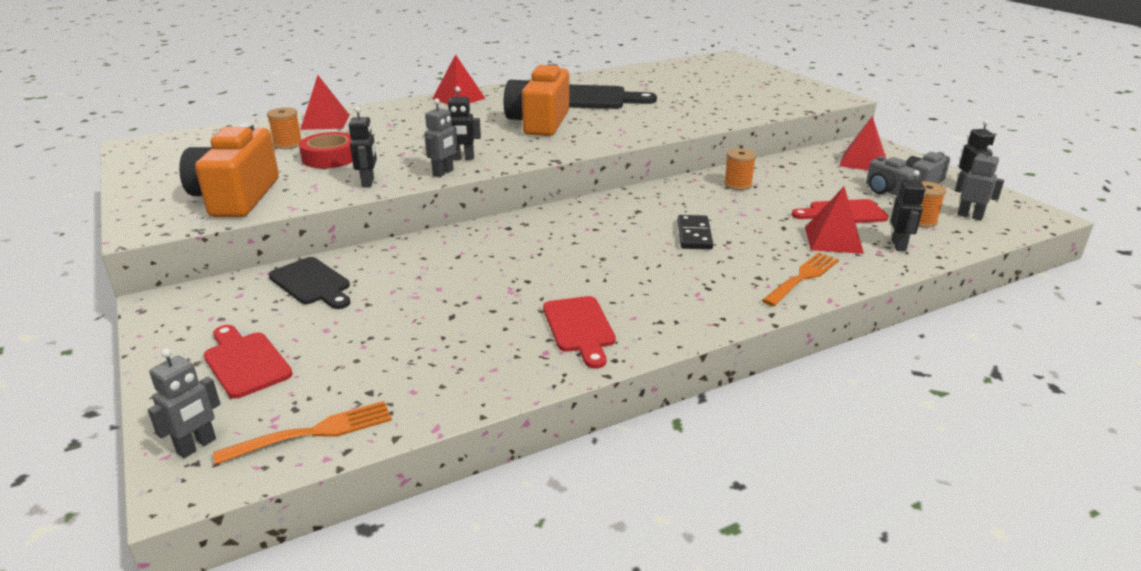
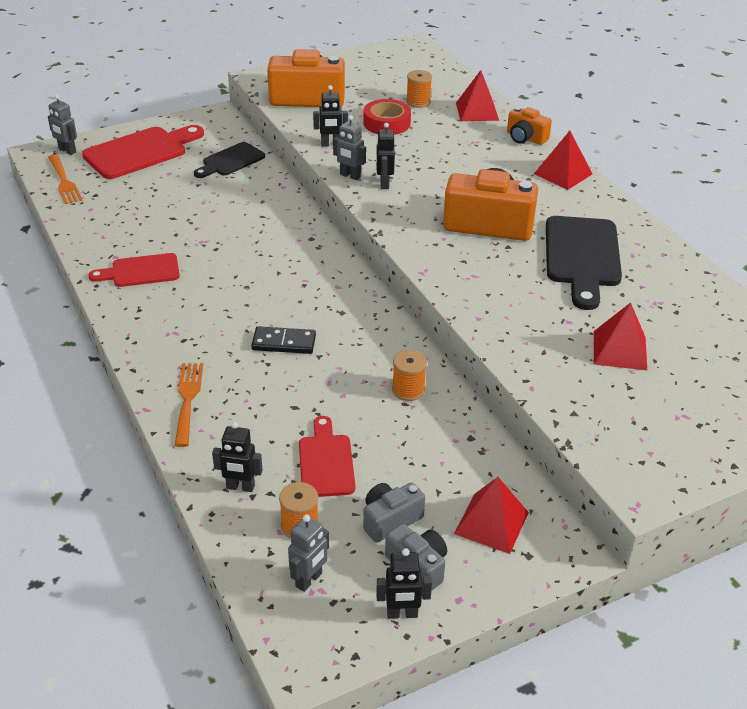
camera: 90 degrees right, 10 degrees up
(245, 362) = (140, 152): red cutting board -> red cutting board, size x1.63
(389, 107) = (525, 138): none -> orange camera
(803, 277) = (188, 400): orange fork -> orange fork turned 135 degrees counterclockwise
(833, 240) = (261, 438): red pyramid -> red pyramid (620, 350)

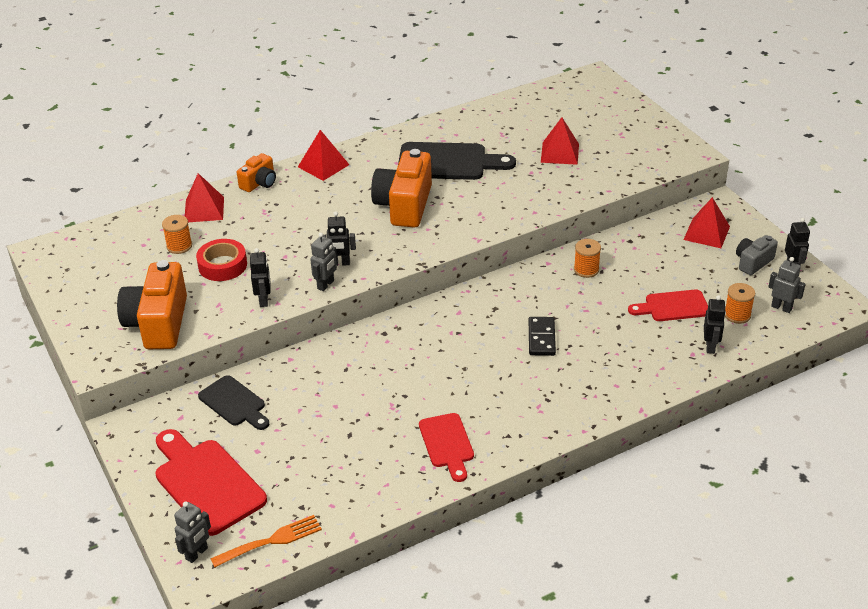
camera: 90 degrees left, 0 degrees up
(188, 400) = (624, 386): orange fork -> none
(390, 520) = (718, 275): grey camera -> none

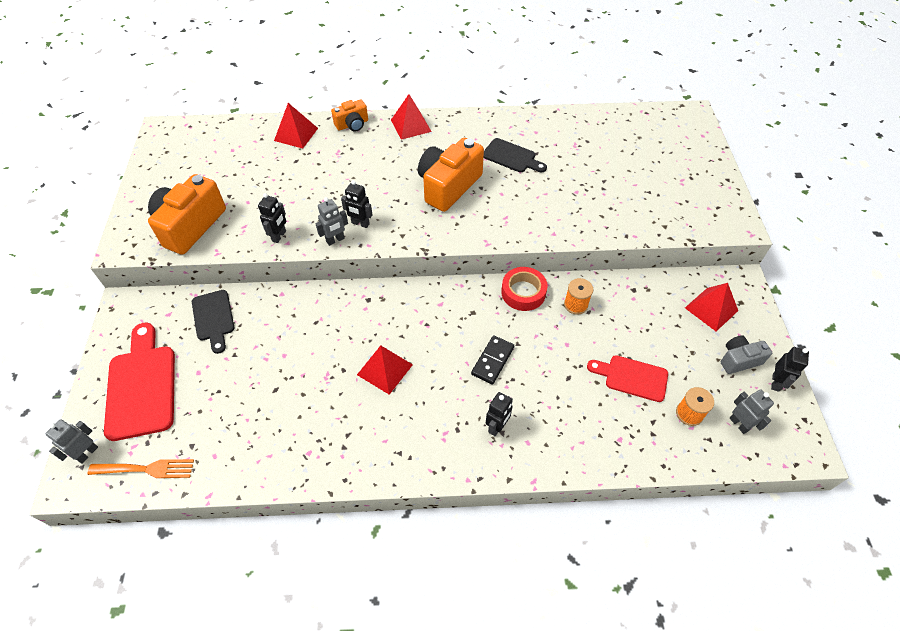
camera: 25 degrees right, 15 degrees up
(179, 246) = (255, 161): orange spool -> none
(197, 553) = (87, 453): grey robot -> grey robot turned 150 degrees clockwise
(222, 265) = (273, 190): red tape -> red tape (523, 292)
(447, 444) = (344, 437): red cutting board -> none
(448, 162) = (511, 157): black cutting board -> black cutting board, size x0.61
(560, 153) = (614, 181): red pyramid -> red pyramid (385, 369)
(710, 347) = (642, 439): black robot -> black robot (497, 427)

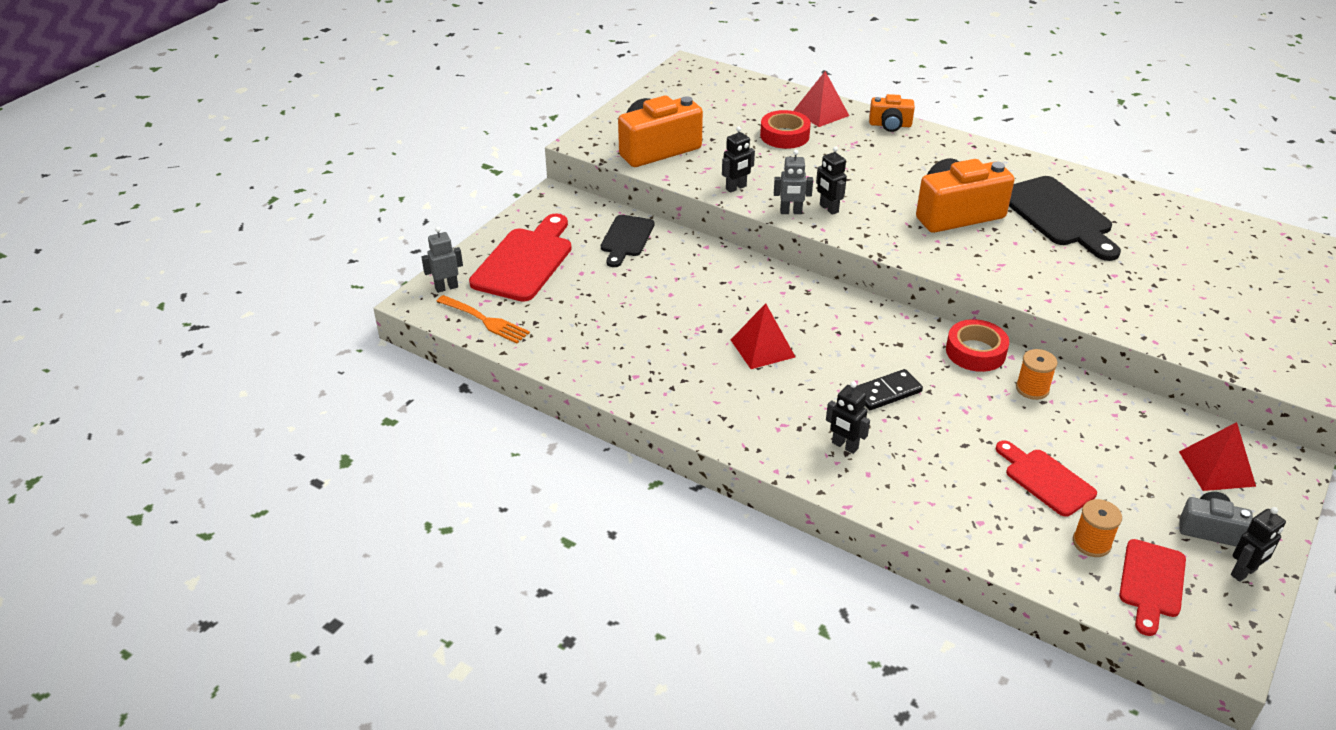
camera: 35 degrees right, 15 degrees down
(283, 168) = (784, 136): none -> red tape
(410, 125) = (957, 147): red pyramid -> none
(497, 427) = (844, 446): black robot -> black robot turned 60 degrees clockwise
(511, 157) = (1058, 215): black cutting board -> black cutting board, size x1.63
(739, 424) = (1151, 583): grey robot -> red cutting board

